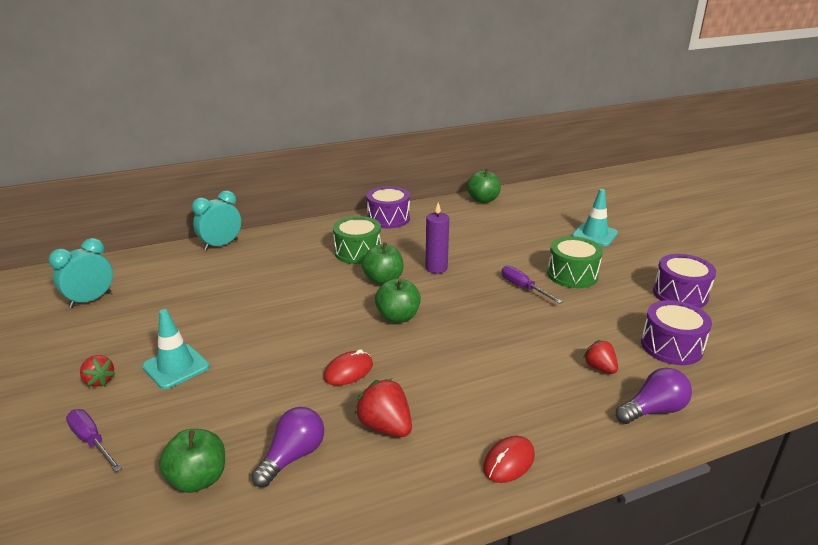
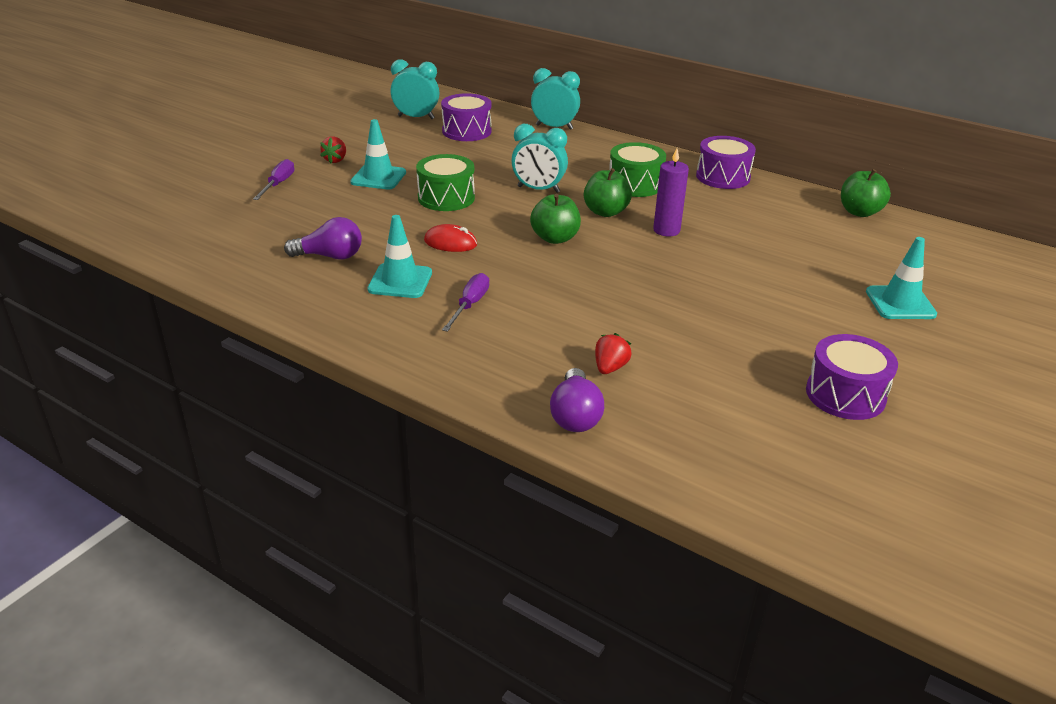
camera: 55 degrees right, 5 degrees up
(198, 479) = (277, 232): green apple -> none
(312, 293) = (538, 189): none -> turquoise clock
(385, 426) = (400, 281): red strawberry -> turquoise traffic cone
(508, 462) = (414, 350): red mouse -> none
(523, 288) = (701, 287): purple screwdriver -> purple screwdriver (470, 305)
(572, 275) = (775, 310): green drum -> green drum (446, 198)
(653, 410) = (575, 416): purple light bulb -> purple light bulb turned 60 degrees clockwise
(671, 346) = (713, 407): purple drum -> purple drum (466, 131)

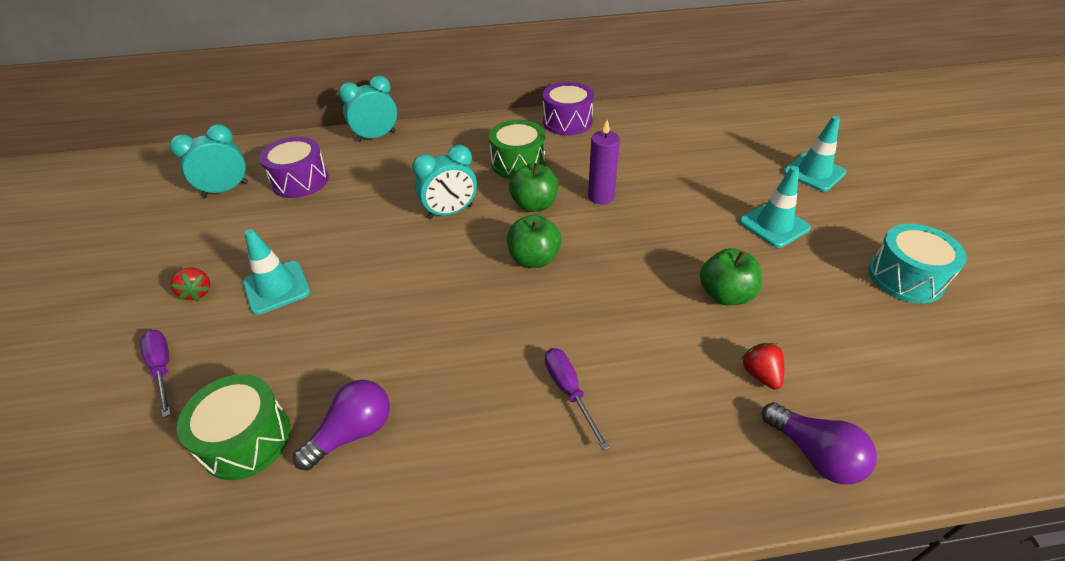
camera: 40 degrees left, 10 degrees up
(400, 281) = (469, 411): turquoise traffic cone -> turquoise traffic cone (774, 225)
(446, 198) = (379, 272): green drum -> green drum (246, 439)
(450, 243) = (453, 325): red mouse -> none
(845, 395) = (905, 278): purple drum -> turquoise drum
(859, 212) = (687, 107): green apple -> green apple (725, 295)

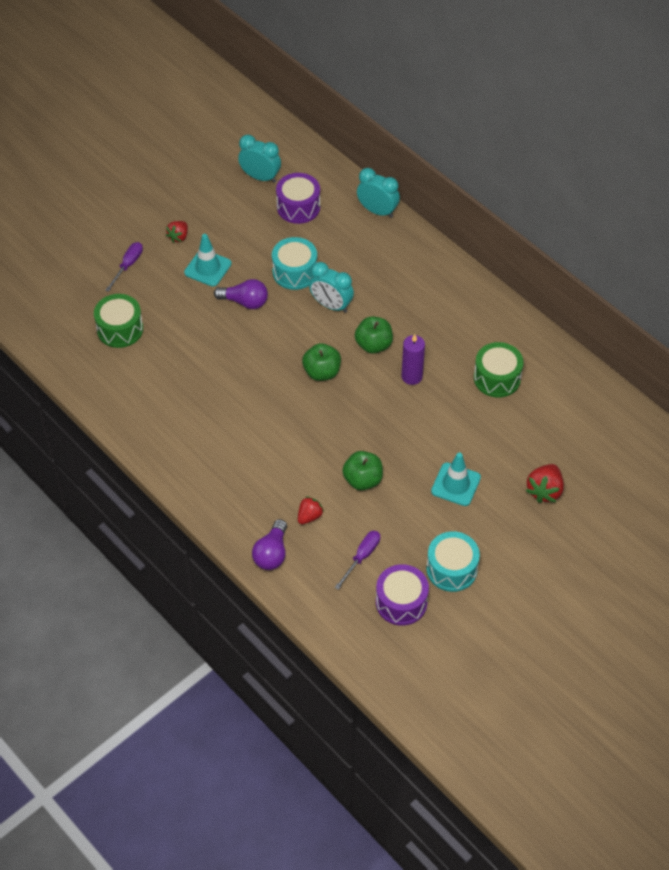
camera: 55 degrees right, 10 degrees up
(353, 432) = (152, 366): purple light bulb -> purple light bulb (245, 302)
(375, 219) = (295, 272): none -> turquoise drum
(518, 163) = (413, 311): green drum -> green drum (497, 378)
(567, 122) = (492, 311): purple drum -> purple drum (401, 602)
(569, 391) = (236, 438): purple screwdriver -> purple screwdriver (362, 557)
(814, 173) = (544, 491): turquoise traffic cone -> red strawberry

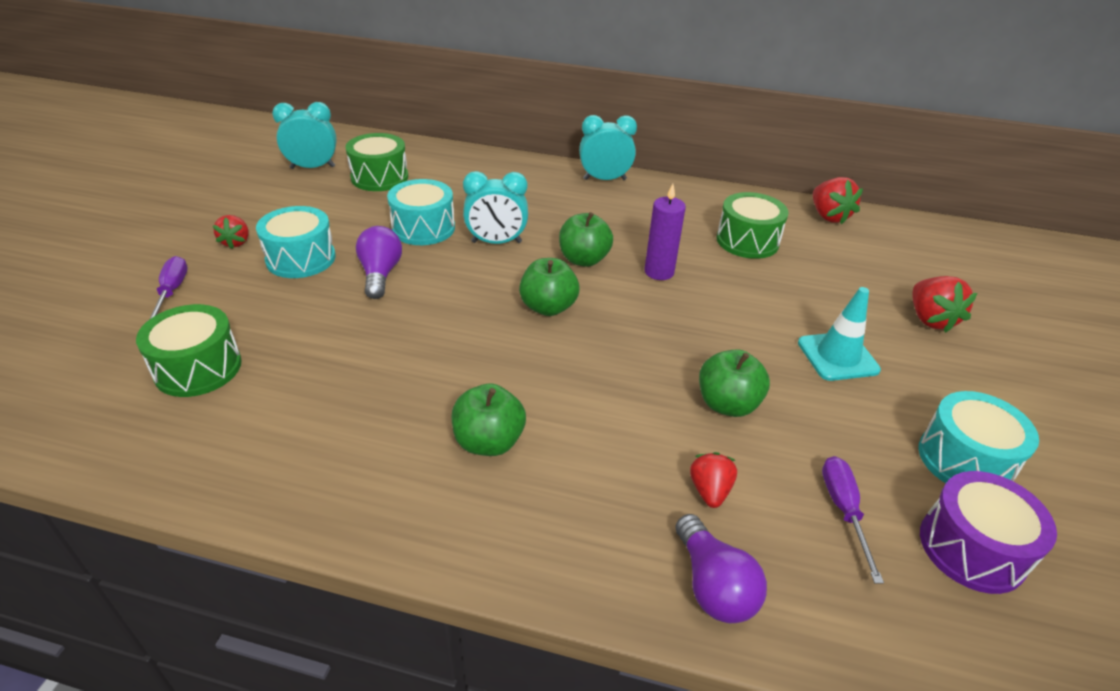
camera: 35 degrees left, 15 degrees down
(208, 268) = (301, 258): turquoise traffic cone -> turquoise drum
(229, 440) = (489, 442): none -> green apple
(245, 302) = (380, 274): purple light bulb -> purple light bulb turned 75 degrees counterclockwise
(298, 207) = (379, 177): purple drum -> green drum
(377, 211) = (473, 158): turquoise clock -> turquoise clock (604, 179)
(582, 383) = (828, 216): none -> red strawberry

